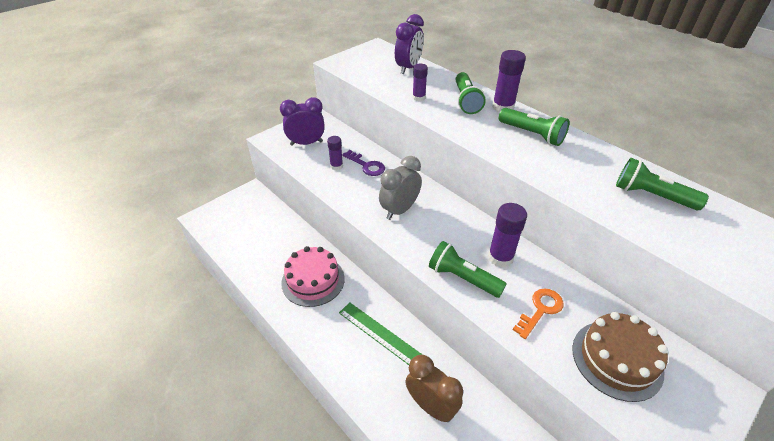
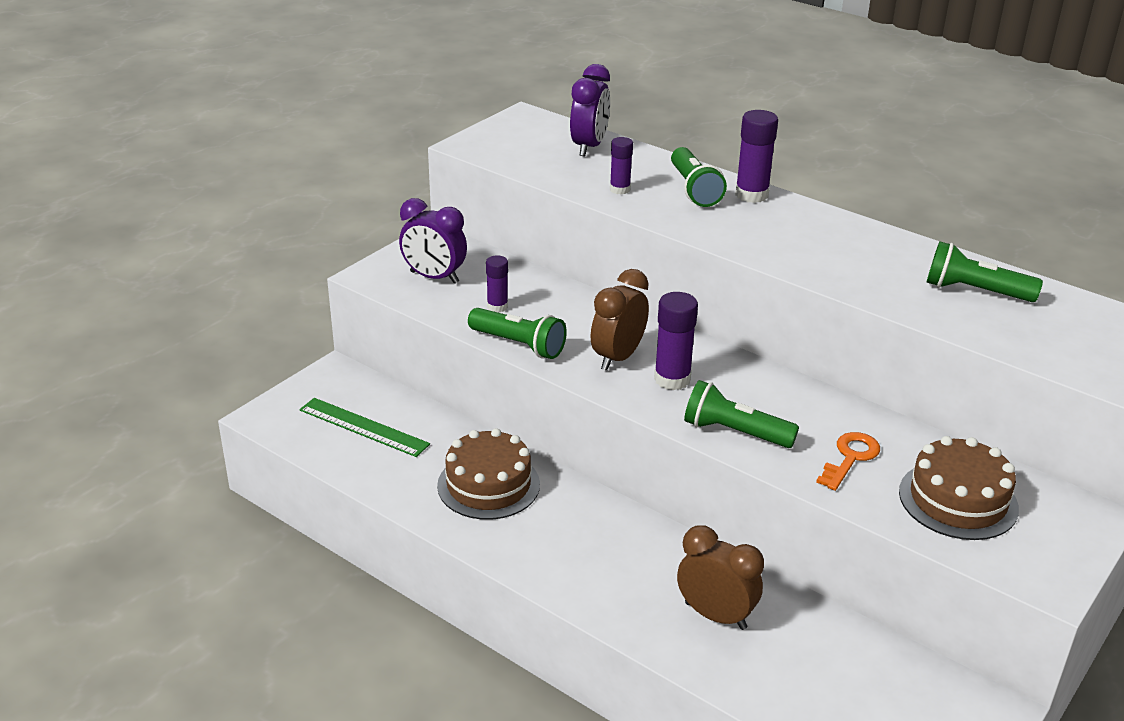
camera: 10 degrees left, 10 degrees down
(306, 143) = (434, 277): purple clock -> purple clock turned 135 degrees counterclockwise
(313, 280) = (488, 485): pink cake -> brown cake
(366, 165) = (546, 302): purple key -> none
(382, 335) = (620, 543): green ruler -> green ruler (363, 427)
(399, 210) = (618, 357): grey clock -> brown clock
(500, 257) = (783, 404): purple glue stick -> purple glue stick (672, 379)
(532, 134) = (802, 228): green flashlight -> green flashlight (519, 345)

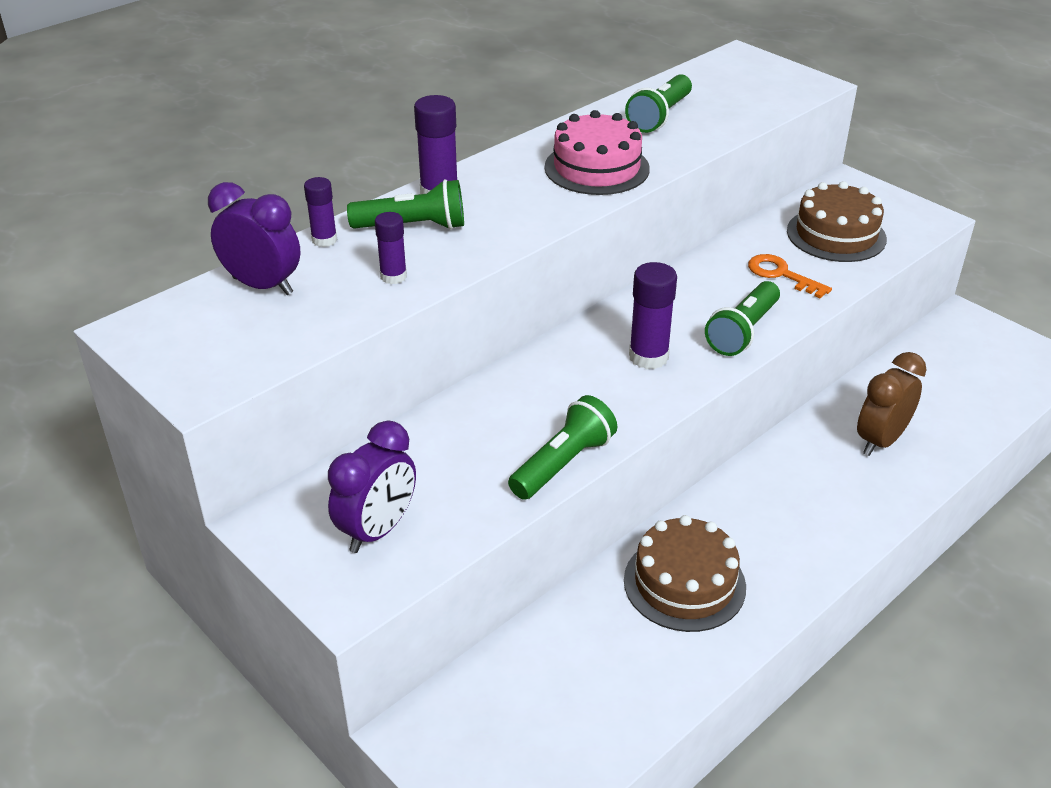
camera: 80 degrees left, 5 degrees up
(363, 427) = (554, 703): green ruler -> none
(497, 306) = (470, 474): purple glue stick -> purple glue stick (324, 240)
(618, 357) = (602, 389): brown clock -> none
(841, 262) = (596, 168): none -> pink cake

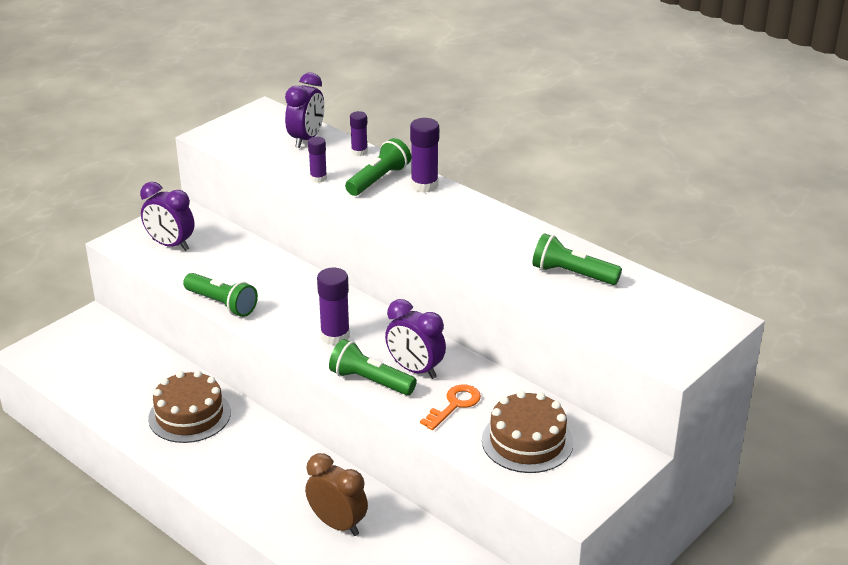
camera: 85 degrees right, 5 degrees down
(413, 226) = (379, 180): green flashlight -> green flashlight turned 135 degrees counterclockwise
(596, 168) = (474, 246): pink cake -> none
(717, 298) = (415, 370): none -> purple clock

